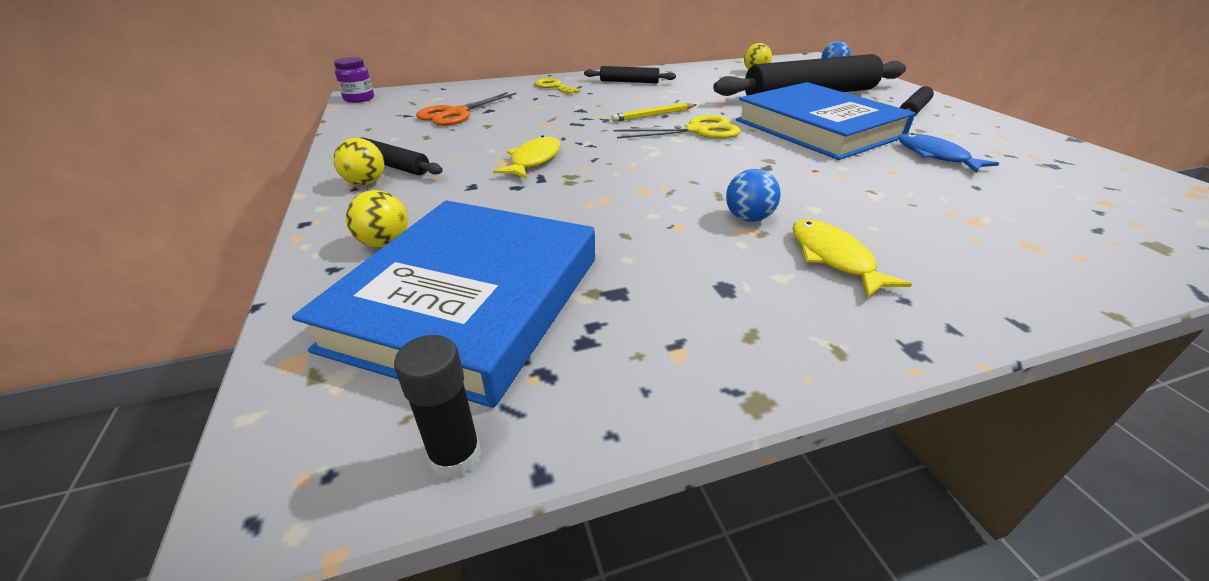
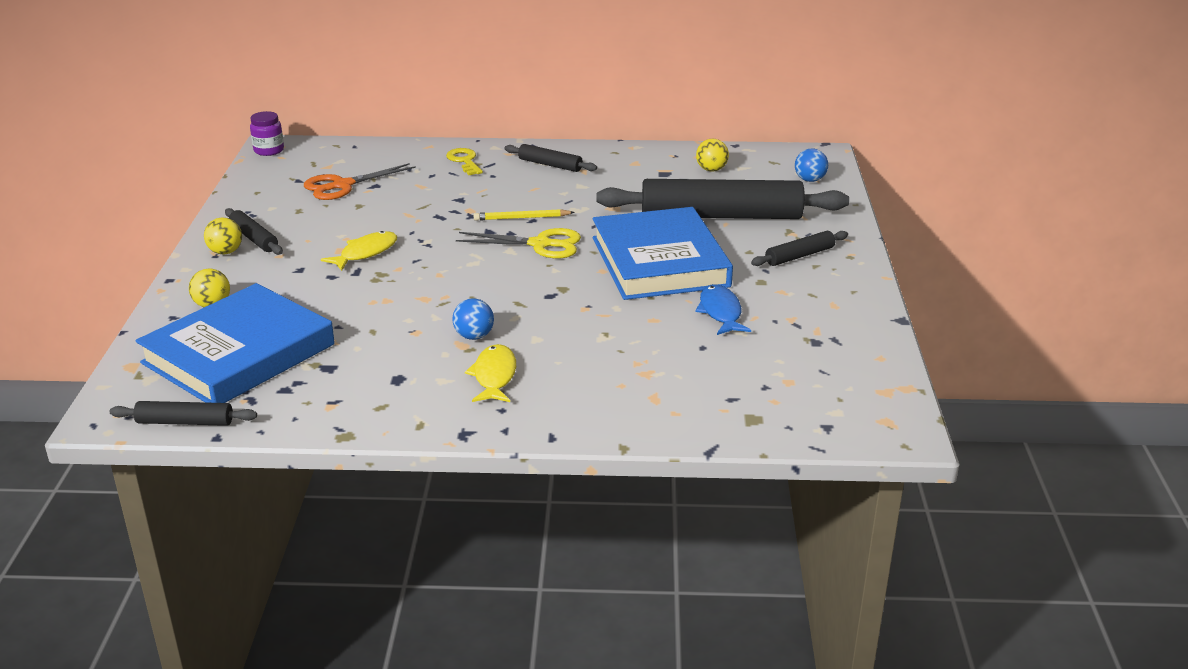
camera: 20 degrees right, 5 degrees down
(455, 456) = (185, 422): black glue stick -> black rolling pin

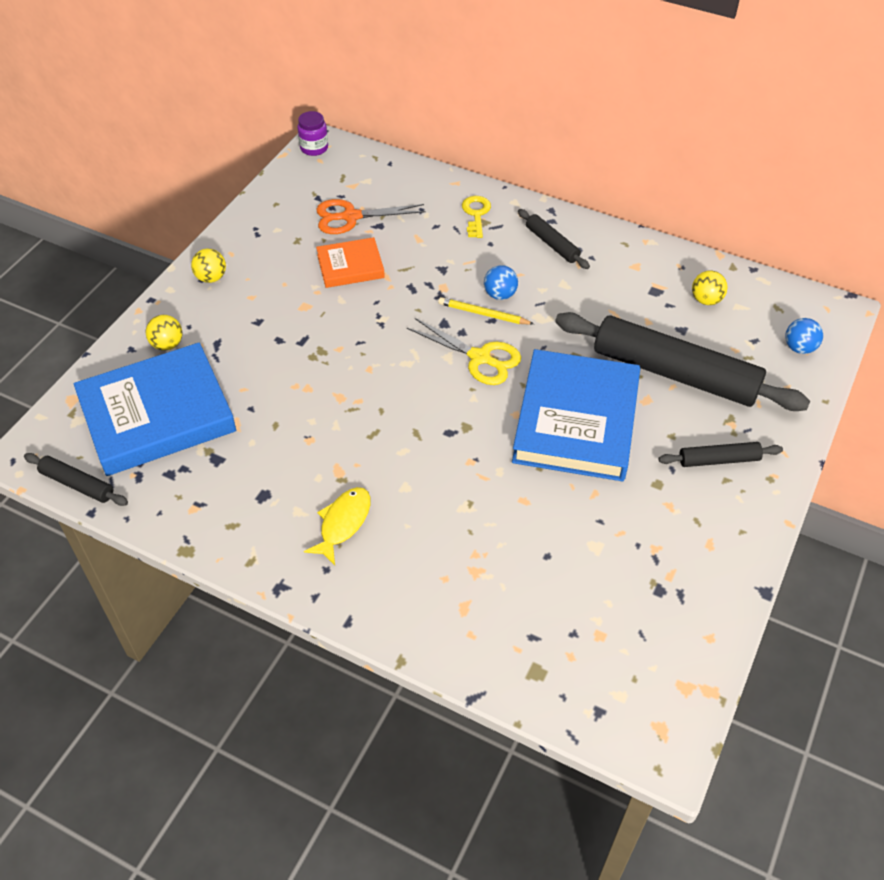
camera: 25 degrees right, 20 degrees up
(254, 238) = (242, 267): black rolling pin -> none
(365, 253) = (323, 318): yellow fish -> none
(367, 215) = (350, 266): none -> orange book
(474, 336) = (354, 464): blue ball -> blue ball (500, 295)
(720, 312) = (592, 513): blue fish -> none

